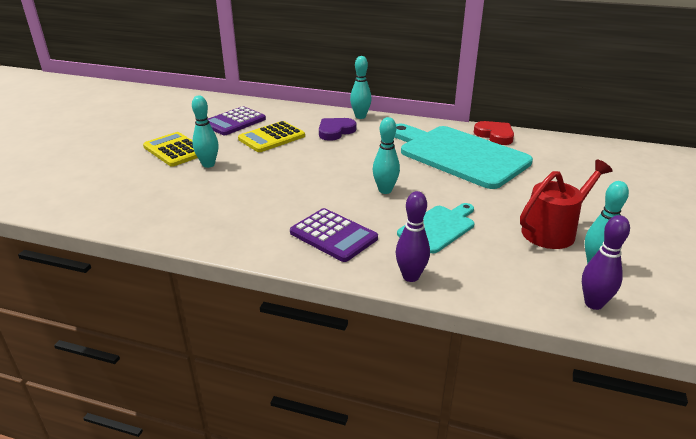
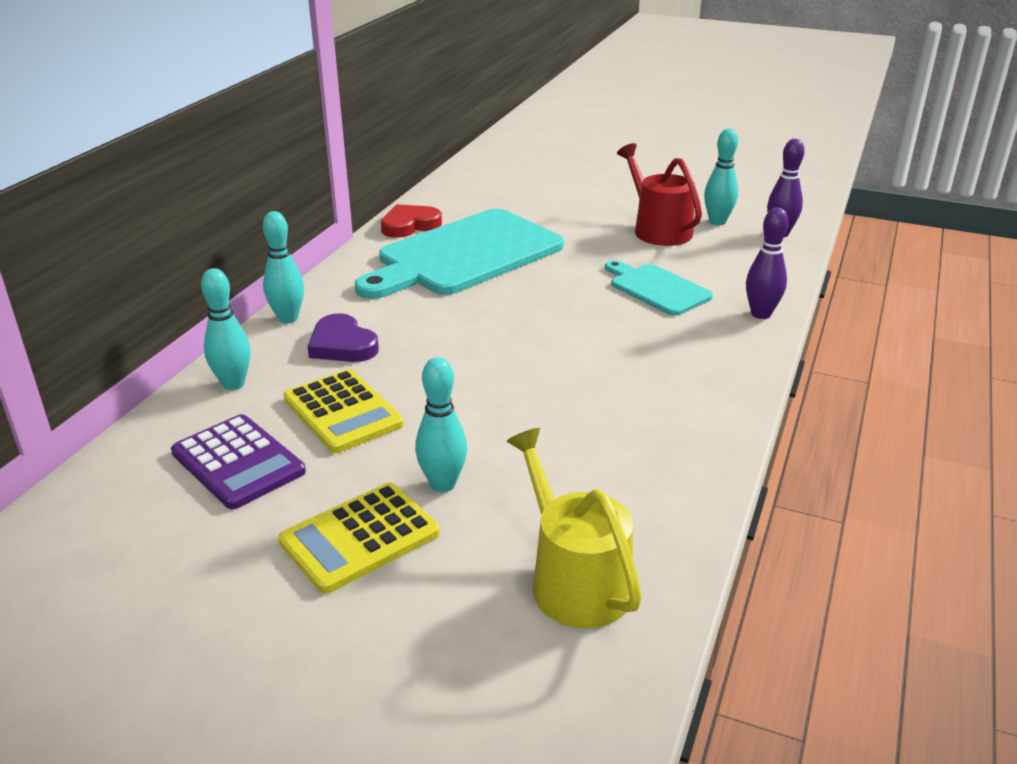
camera: 85 degrees left, 0 degrees up
(127, 199) = (574, 580): none -> yellow watering can
(333, 235) = (682, 358): purple calculator -> none
(385, 190) = (562, 315): turquoise bowling pin -> turquoise bowling pin (233, 384)

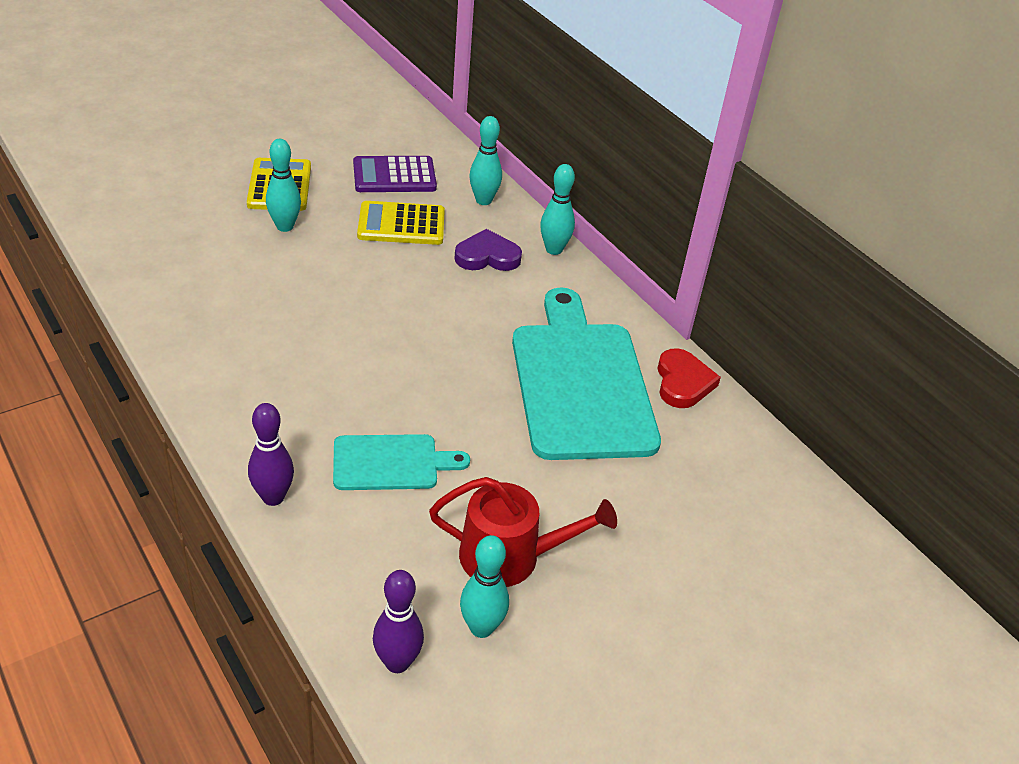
camera: 120 degrees right, 10 degrees up
(574, 580) = (157, 228): yellow watering can -> none

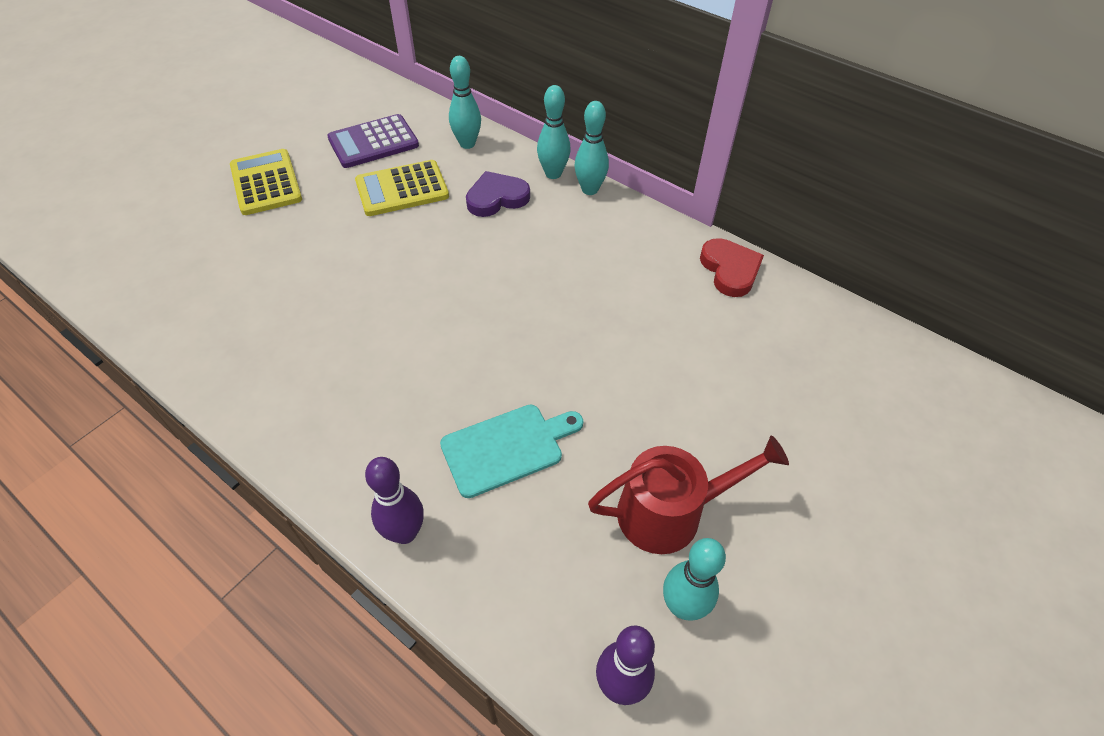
camera: 15 degrees left, 10 degrees up
(285, 226) = (289, 224): turquoise bowling pin -> turquoise bowling pin (590, 189)
(581, 383) = (642, 300): turquoise cutting board -> none

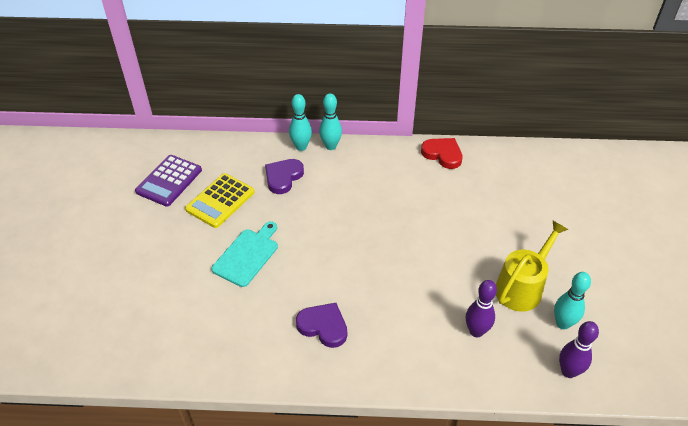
camera: 35 degrees left, 5 degrees down
(266, 183) = (125, 242): yellow calculator -> none
(362, 396) = (323, 326): none -> purple heart
(405, 532) = (416, 375): purple bowling pin -> purple bowling pin (476, 331)
(467, 144) = (231, 153): turquoise bowling pin -> none
(507, 448) = (423, 305): turquoise cutting board -> turquoise cutting board (247, 255)
(669, 512) = (521, 287): red watering can -> yellow watering can

